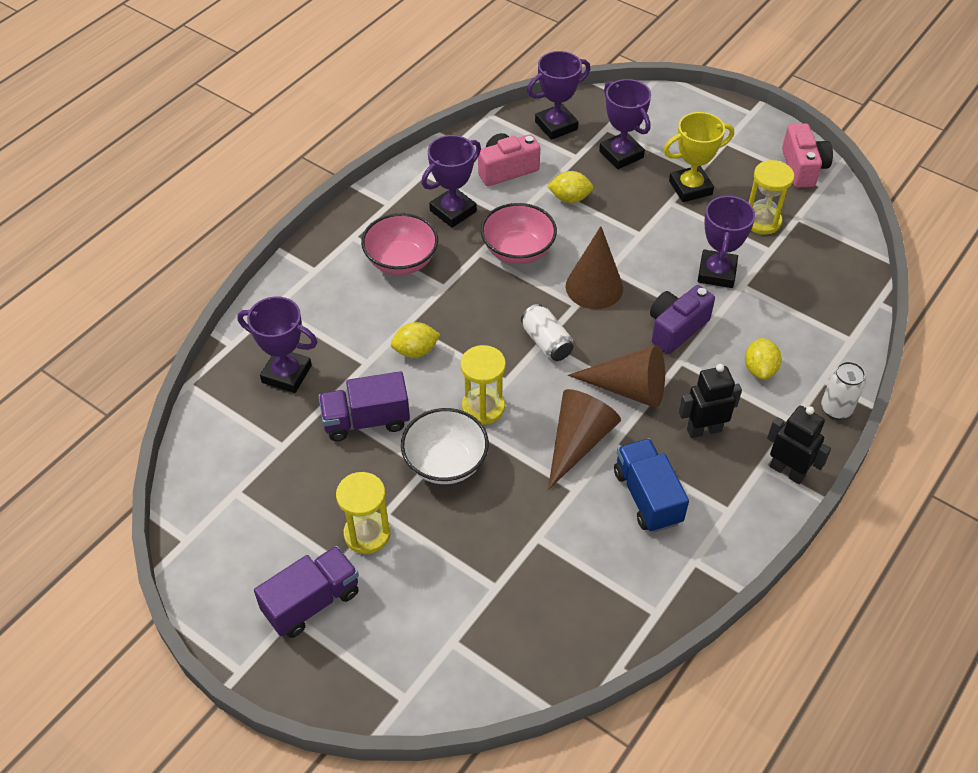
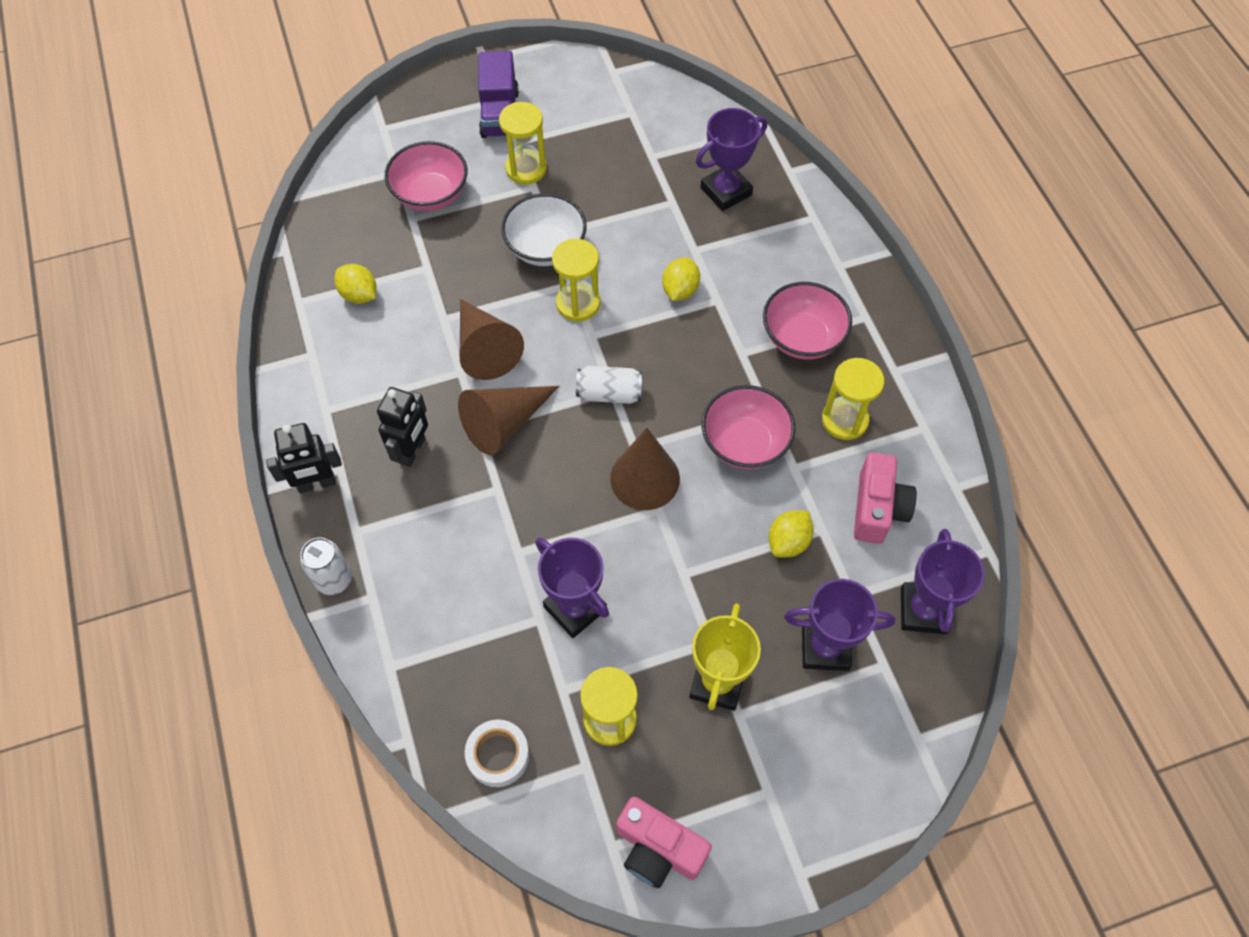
camera: 125 degrees right, 10 degrees up
(366, 421) = (632, 219): purple truck -> none
(453, 211) = (844, 420): purple trophy -> yellow hourglass
(457, 591) = (431, 195): none -> pink bowl
(647, 497) = (391, 362): blue truck -> none
(676, 328) = (537, 513): purple camera -> none
(759, 369) = (431, 549): yellow lemon -> yellow lemon (359, 295)
(836, 257) = (498, 755): none -> white tape

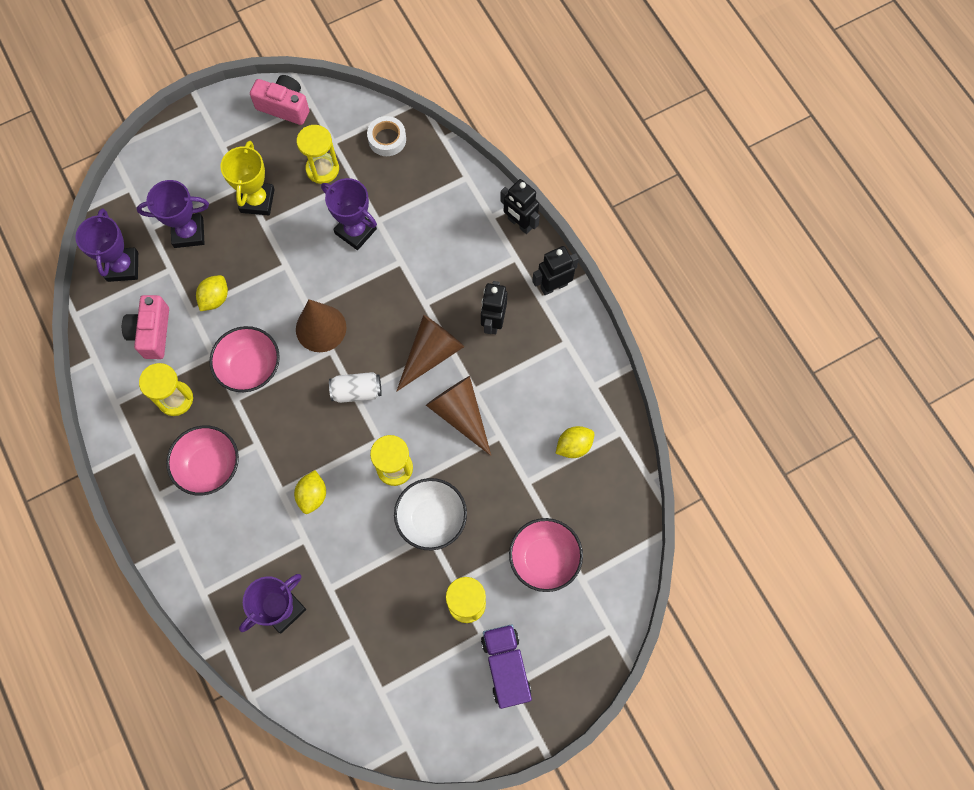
camera: 170 degrees right, 10 degrees up
(334, 580) = (519, 223): white can -> black robot
(359, 295) = (574, 446): yellow lemon -> yellow lemon turned 60 degrees counterclockwise

